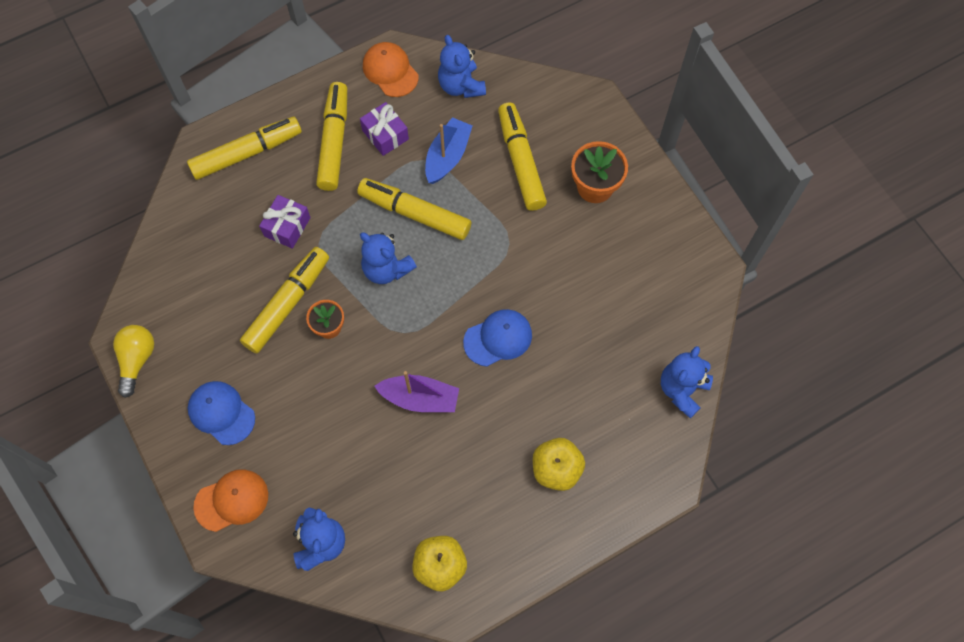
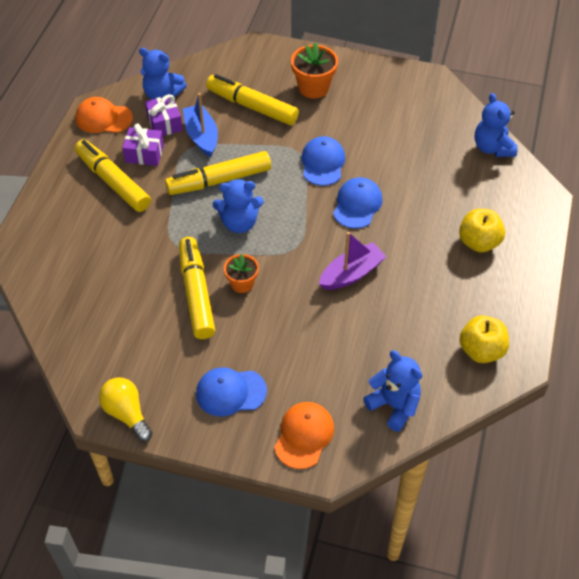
camera: 45 degrees left, 15 degrees down
(247, 153) = (56, 232): yellow marker -> none
(287, 227) = (140, 251): purple gift -> purple gift (164, 123)
(516, 271) = (323, 163): none -> blue cap

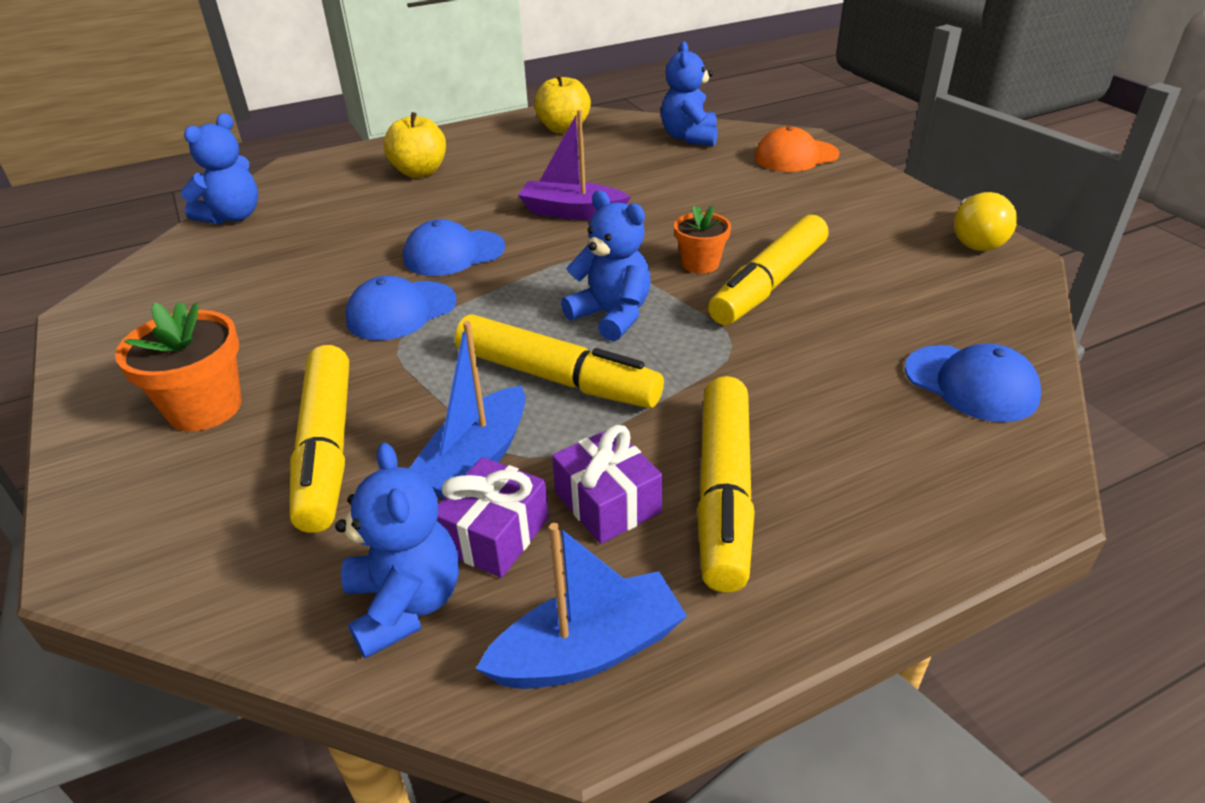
camera: 130 degrees left, 15 degrees down
(103, 118) = (588, 651): orange cap -> blue boat
(230, 392) = (832, 203): blue cap -> blue cap (971, 383)

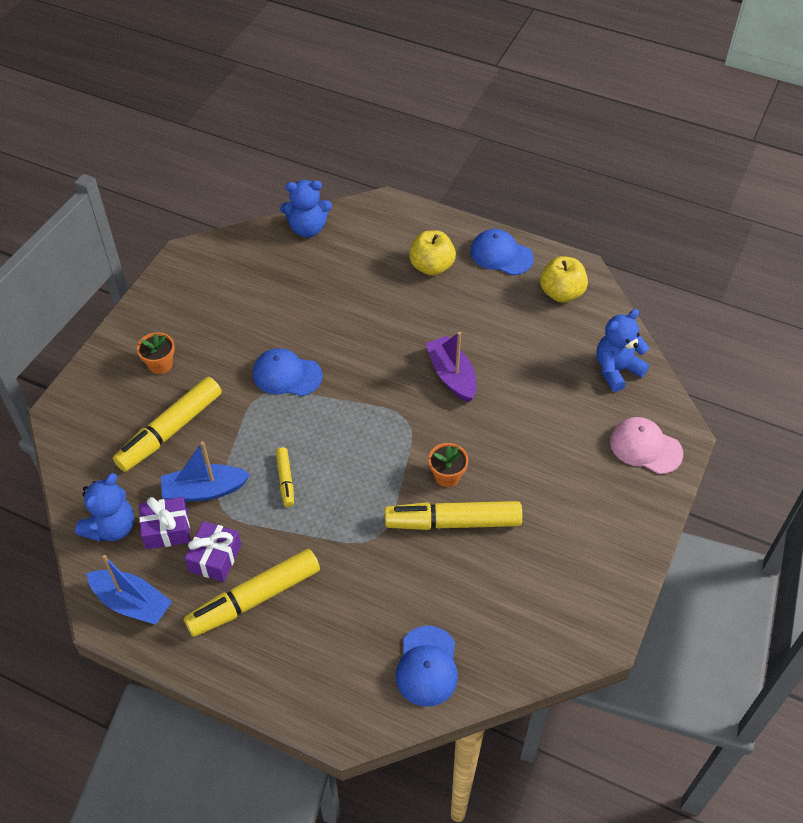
camera: 50 degrees right, 15 degrees up
(205, 408) = (160, 364): orange flower pot -> orange flower pot, size x0.64
(453, 253) = (357, 354): blue cap -> blue cap (501, 255)
(556, 378) = (285, 480): yellow marker -> yellow marker, size x0.49
(612, 316) = (358, 467): blue teddy bear -> none
(796, 156) = (645, 447): orange cap -> pink cap
(975, 239) = (608, 607): yellow light bulb -> none

